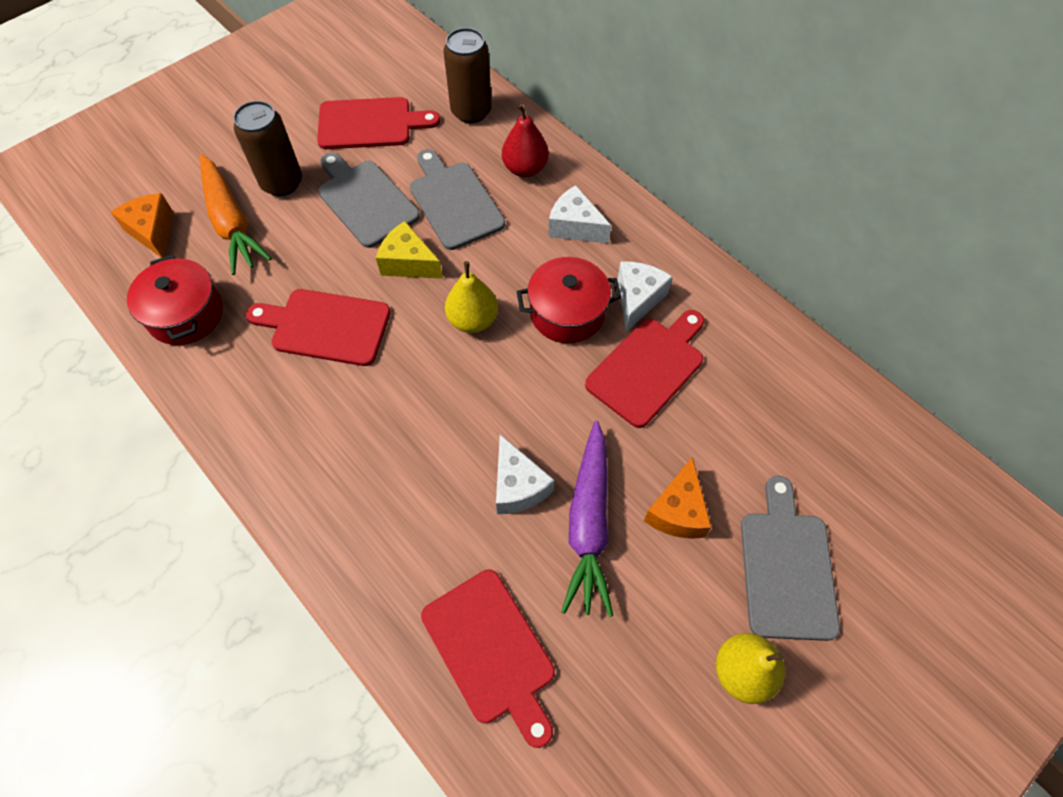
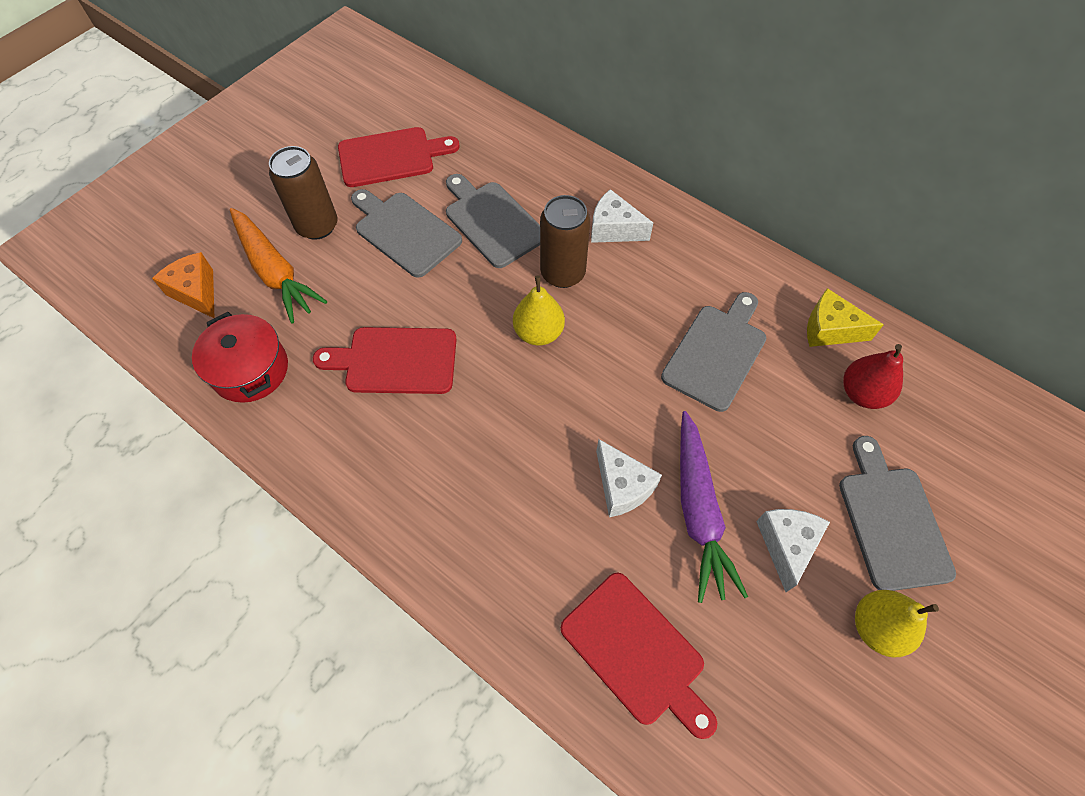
camera: 10 degrees left, 0 degrees up
(408, 263) = (462, 286): yellow cheese -> yellow cheese (830, 329)
(471, 111) = (487, 132): brown can -> brown can (562, 273)
(525, 168) = (552, 180): red pear -> red pear (862, 393)
(567, 312) = (627, 312): red pot -> none
(637, 299) = (690, 289): white cheese -> white cheese (786, 545)
(648, 368) = (716, 353): red cutting board -> grey cutting board
(677, 511) = (778, 485): orange cheese -> none

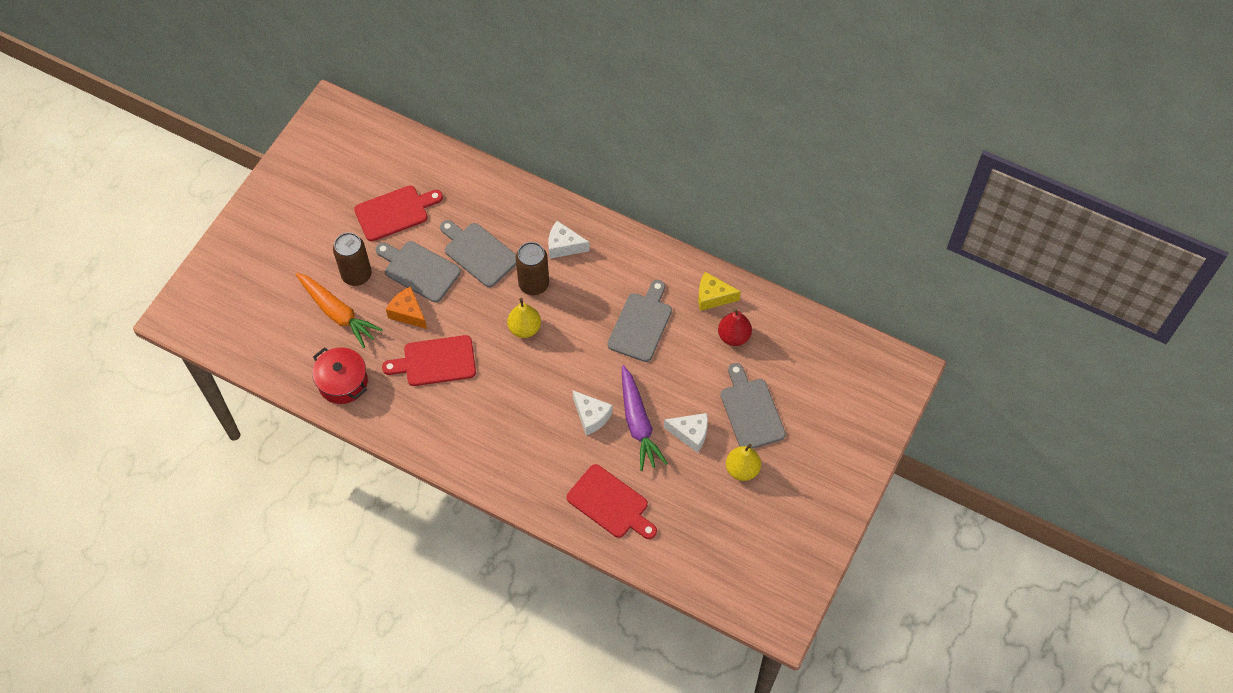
camera: 10 degrees left, 0 degrees up
(196, 292) = (289, 336): orange cheese -> orange cheese (408, 313)
(786, 545) = (690, 434): white cheese -> white cheese turned 105 degrees clockwise

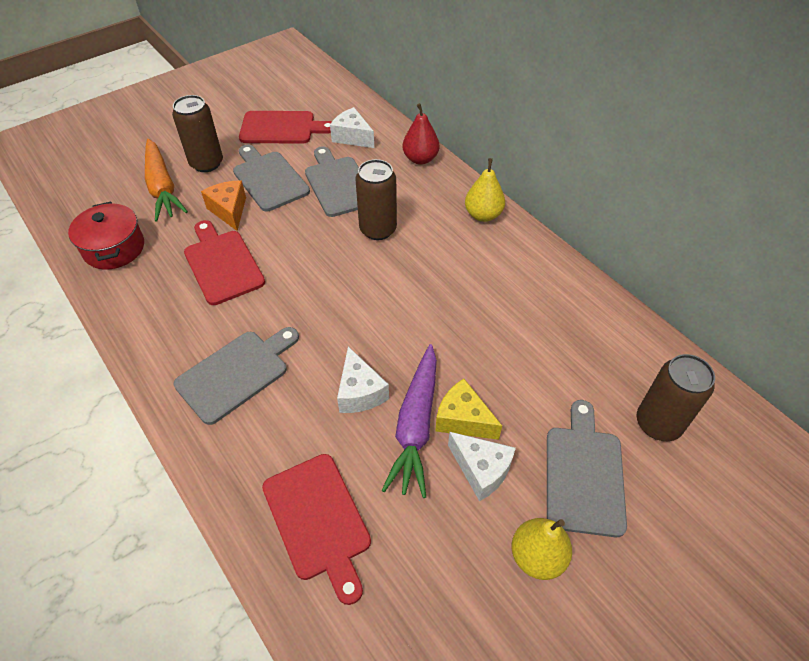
camera: 25 degrees right, 10 degrees down
(435, 361) = (222, 264): red cutting board -> red cutting board turned 45 degrees clockwise
(524, 328) = (340, 267): yellow pear -> yellow pear (483, 215)
(564, 246) = (432, 206): white cheese -> white cheese (352, 137)
(641, 324) = (480, 311): grey cutting board -> grey cutting board (236, 373)
(713, 297) = (585, 314): yellow cheese -> yellow cheese (463, 419)
(733, 336) = (596, 368): red pear -> red pear (420, 159)
(784, 359) = (658, 423): none -> brown can

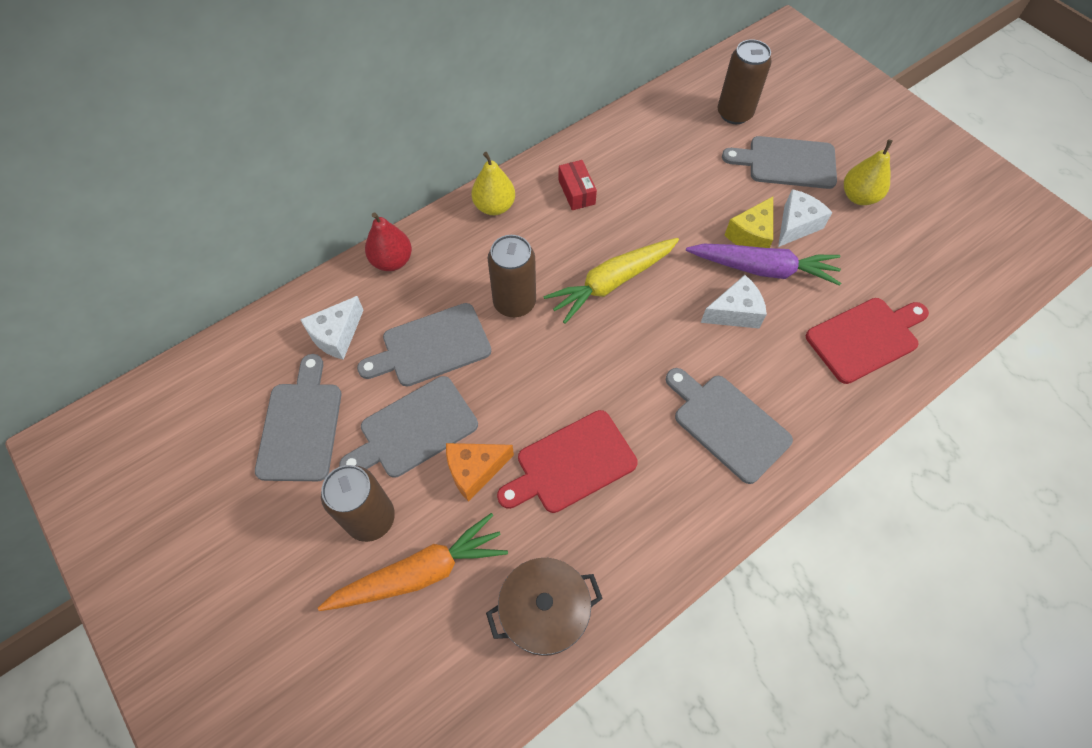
camera: 90 degrees left, 10 degrees up
(114, 248) = (544, 611): red pot -> brown pot
(281, 128) = (301, 426): red cutting board -> grey cutting board
(398, 295) = (611, 283): none -> yellow carrot
(508, 271) = (576, 192): none -> red box

